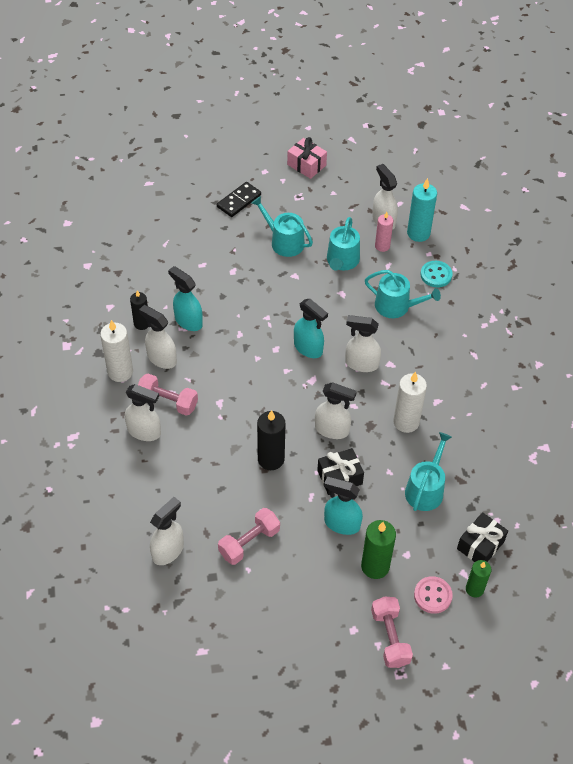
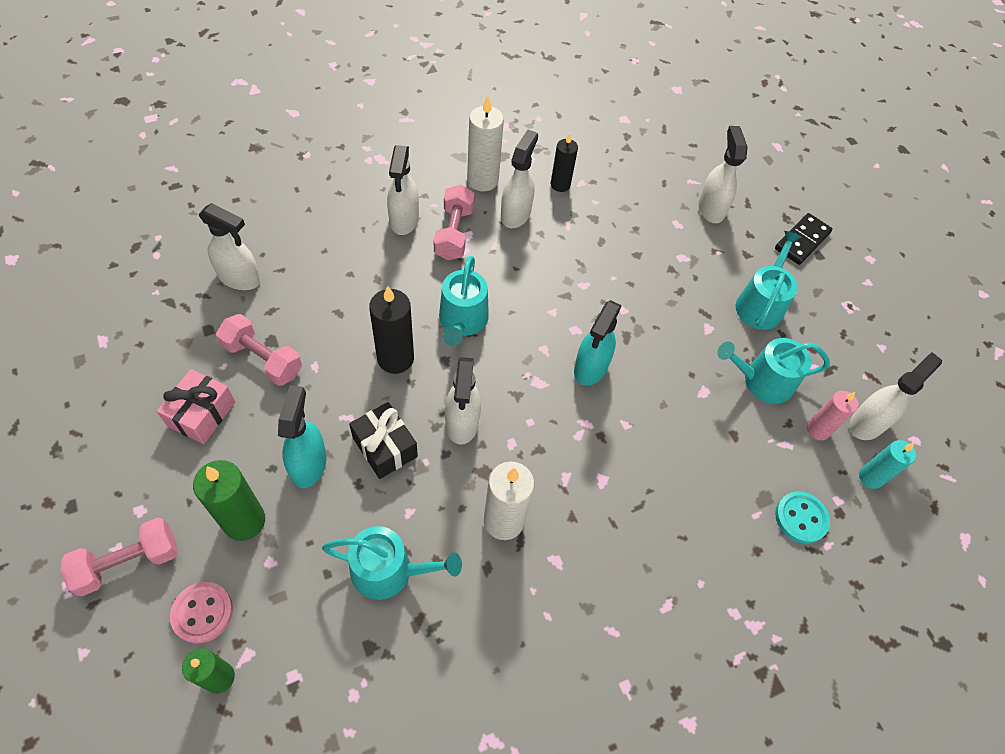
camera: 70 degrees right, 5 degrees up
(188, 321) = (582, 228): turquoise spray bottle -> none
(239, 201) = (802, 241): black domino -> black domino turned 75 degrees counterclockwise
(306, 165) = (912, 305): pink gift -> pink gift (201, 414)
(361, 364) = (588, 440): white spray bottle -> white spray bottle (711, 208)
(396, 306) = (713, 470): turquoise watering can -> turquoise watering can (462, 321)
(418, 233) = (870, 477): turquoise candle -> turquoise candle, size x0.65
(480, 545) = (301, 674): black gift -> none

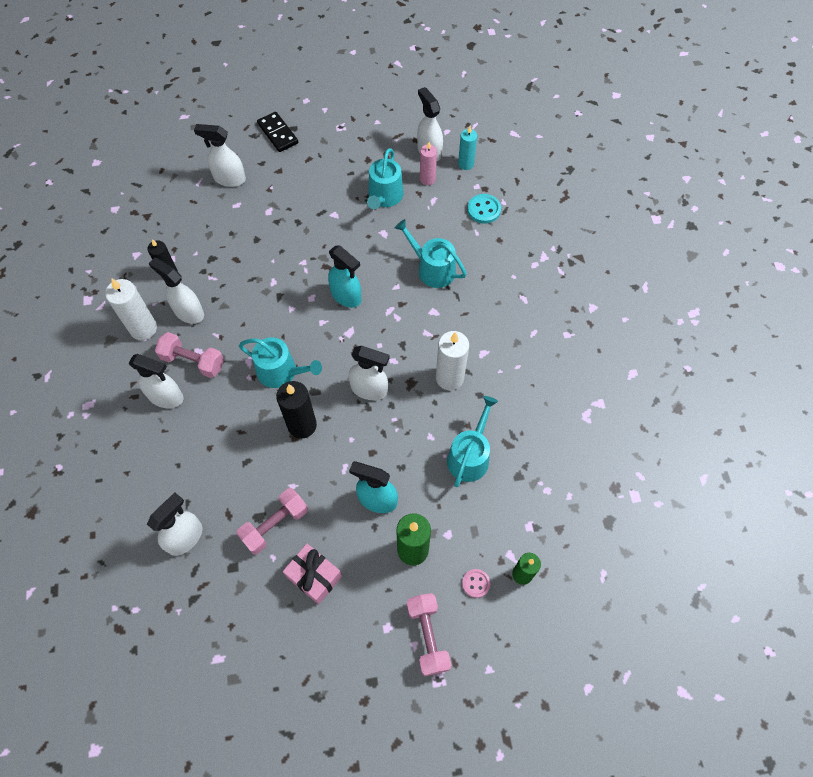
camera: 70 degrees left, 5 degrees up
(202, 613) = (476, 583): pink button -> pink button, size x0.66
(385, 447) = (376, 444): black gift -> none
(761, 304) = (323, 177): turquoise watering can -> turquoise watering can (432, 269)

